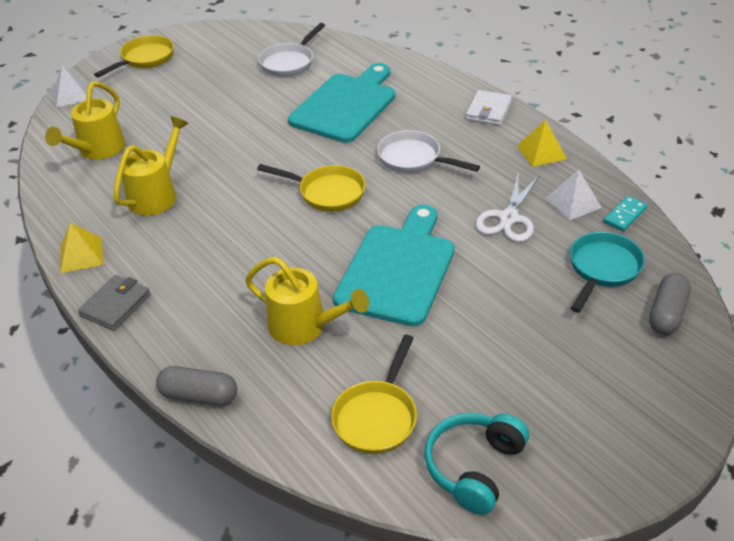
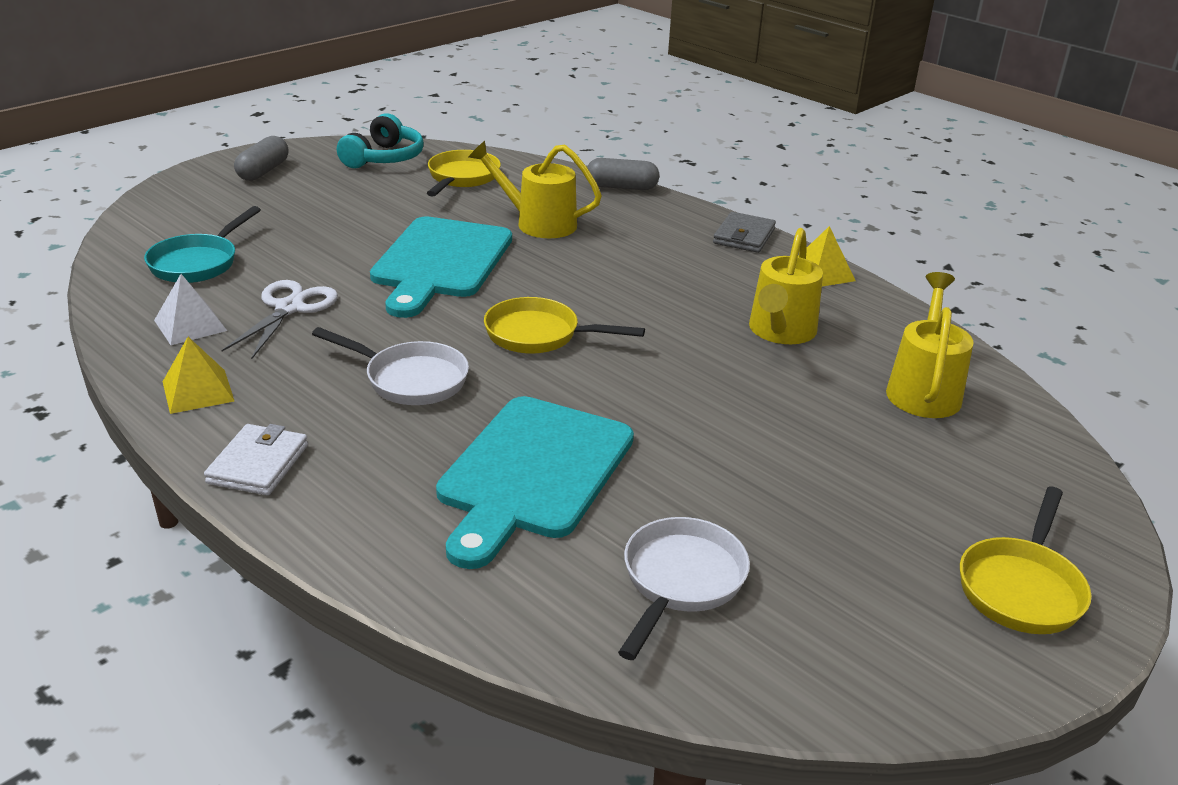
camera: 170 degrees right, 10 degrees down
(71, 95) = (1082, 491): white pyramid -> none
(625, 215) = (128, 311): turquoise domino -> none
(667, 314) = (153, 231): grey capsule -> grey capsule (263, 171)

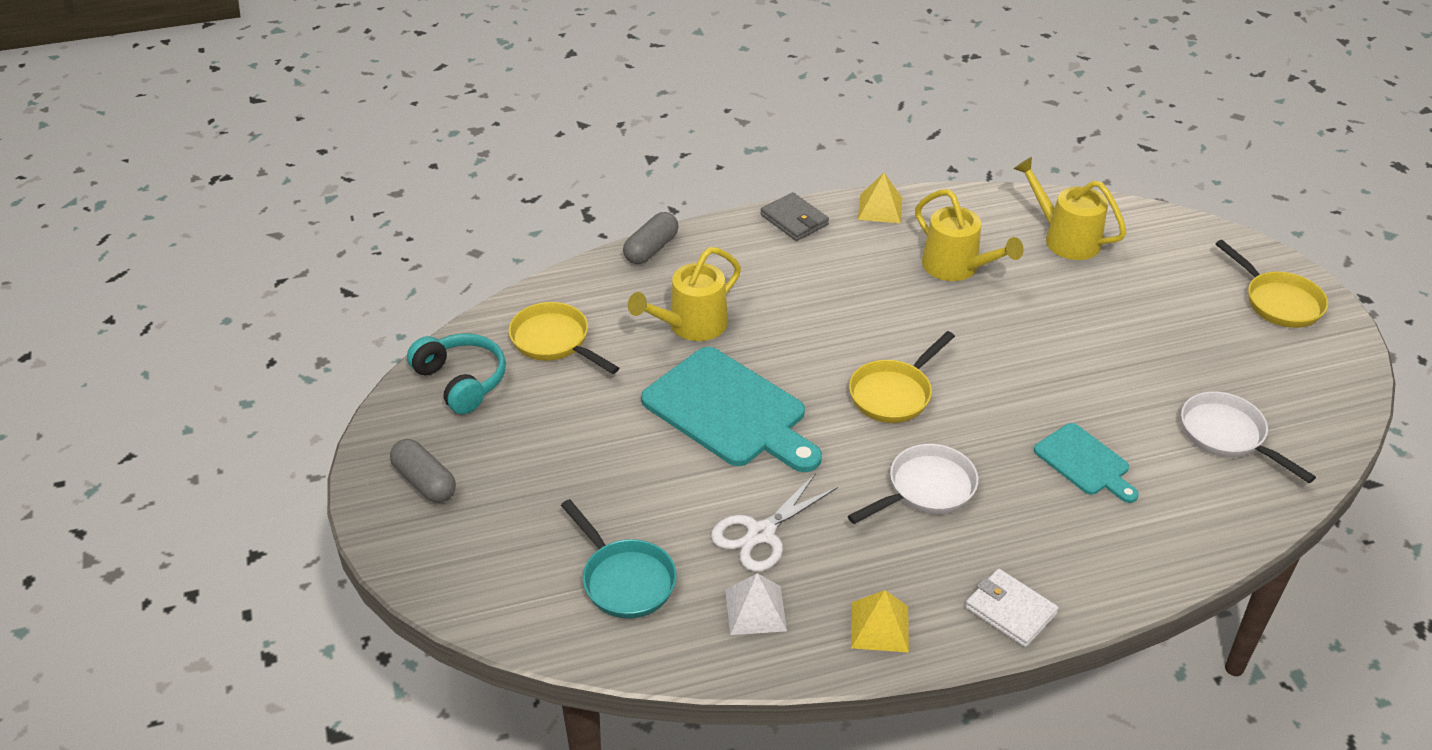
camera: 60 degrees left, 10 degrees up
(289, 308) = (761, 534): white scissors -> white scissors turned 90 degrees counterclockwise
(533, 473) = (1085, 462): turquoise cutting board -> turquoise cutting board, size x0.55

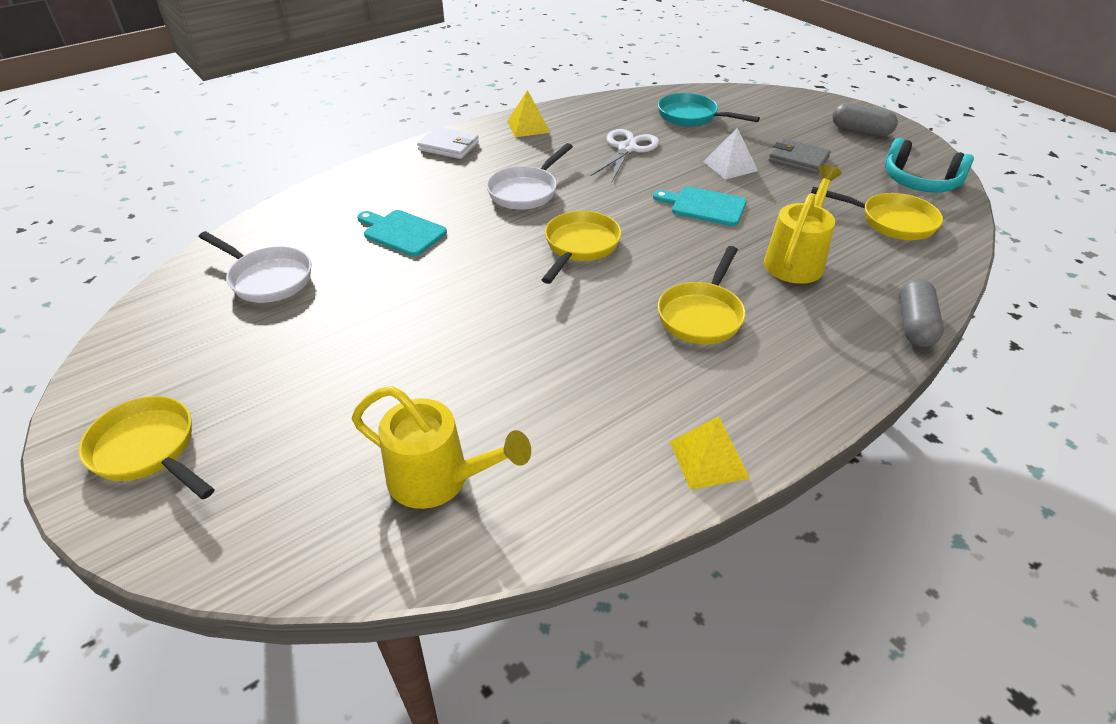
camera: 160 degrees right, 0 degrees up
(730, 411) = (704, 206): turquoise cutting board -> turquoise cutting board, size x0.55
(755, 610) = (606, 120): white pyramid -> white pyramid (730, 166)
(794, 220) = (801, 407): grey wallet -> grey wallet (798, 159)
(818, 298) = (702, 315): none -> yellow pan
(957, 268) = (569, 391): yellow watering can -> none

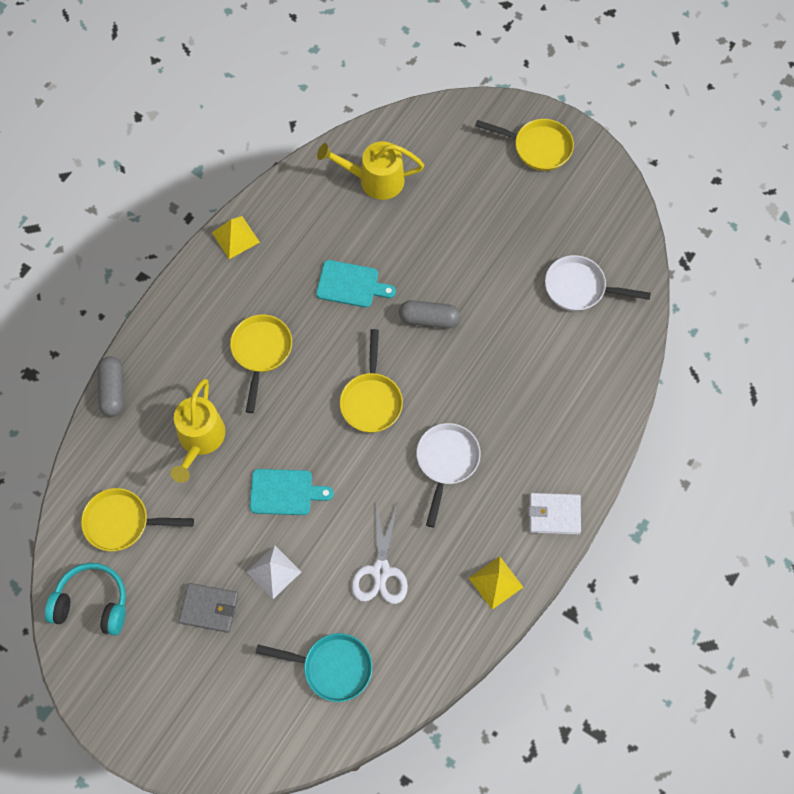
camera: 160 degrees right, 25 degrees up
(401, 232) = (518, 371): turquoise cutting board -> turquoise cutting board (351, 284)
(861, 130) = (146, 698): grey capsule -> grey capsule (429, 319)

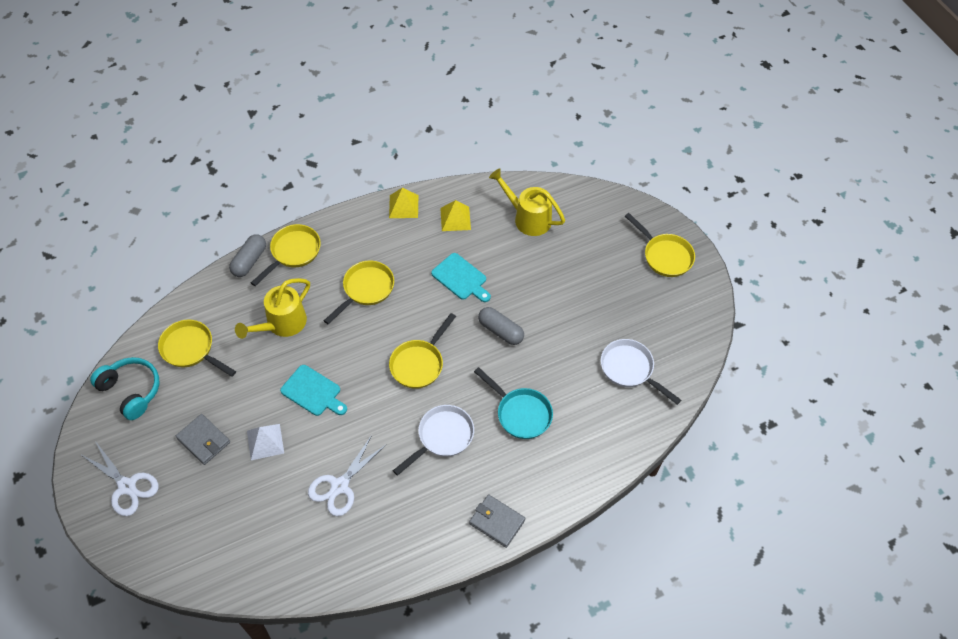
camera: 30 degrees right, 10 degrees down
(153, 355) = (293, 252): none -> yellow pan
(165, 702) = (127, 486): none -> white scissors
(332, 667) = (255, 533): turquoise pan -> turquoise pan (520, 413)
(496, 582) = (417, 545): yellow pyramid -> yellow pyramid (455, 218)
(554, 514) = (497, 522): white wallet -> grey wallet

